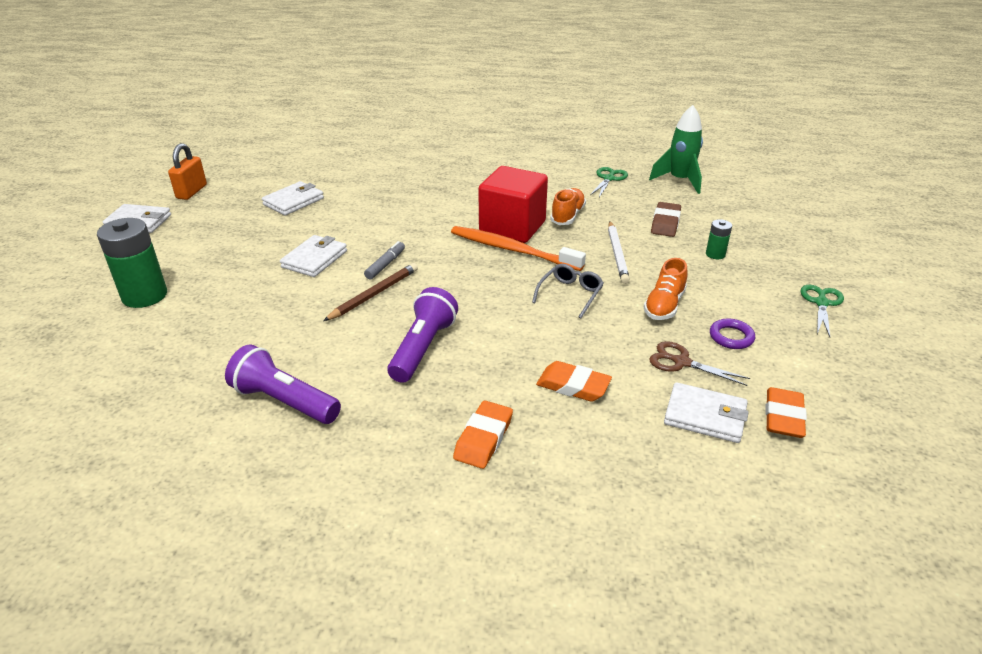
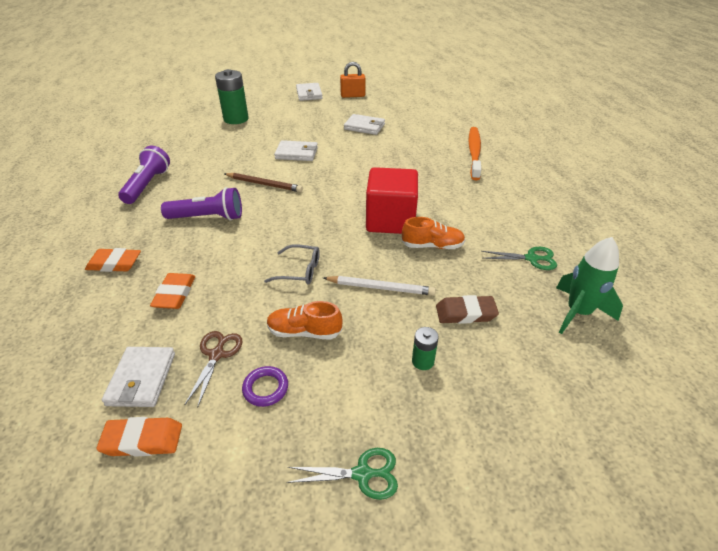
camera: 70 degrees right, 5 degrees up
(385, 265) = (302, 179): grey marker -> none
(512, 250) = (354, 227): orange toothbrush -> orange toothbrush (474, 153)
(617, 254) = (380, 288): white pencil -> white pencil turned 150 degrees counterclockwise

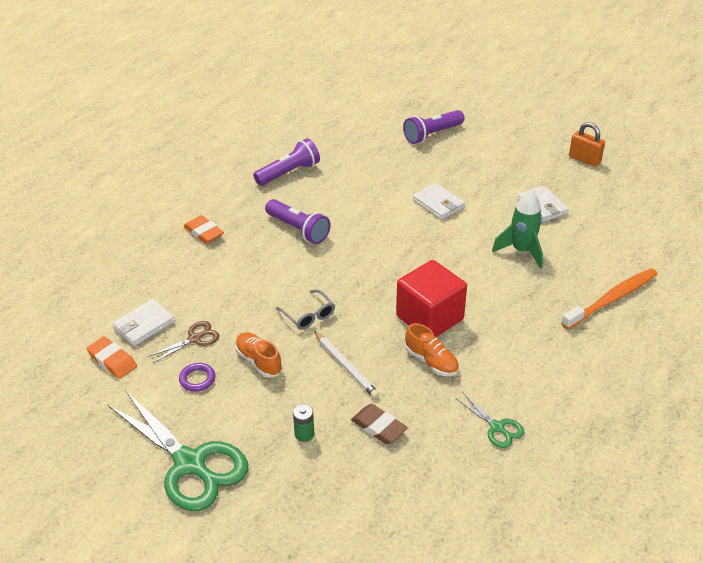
camera: 45 degrees right, 0 degrees up
(175, 294) = (215, 280): orange eraser -> none
(236, 119) = (432, 134): green battery -> purple flashlight
(264, 184) = (373, 222): brown pencil -> none
(309, 94) = (540, 135): white wallet -> none
(362, 474) = (190, 463): green scissors -> green scissors, size x2.16
(578, 312) = (464, 490): green rocket -> green rocket (521, 251)

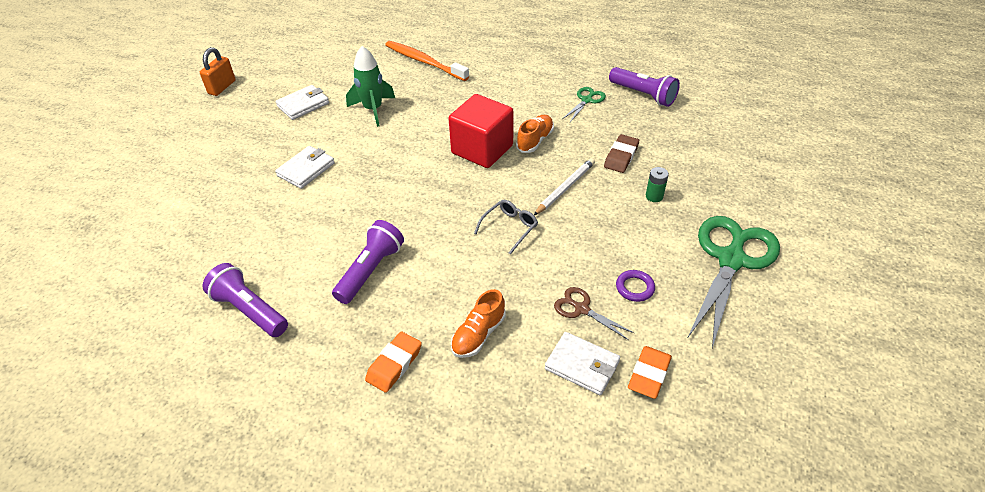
camera: 105 degrees left, 5 degrees up
(259, 361) = (587, 248): orange shoe -> orange shoe (478, 335)
(432, 134) = (164, 195): purple flashlight -> purple flashlight (643, 95)

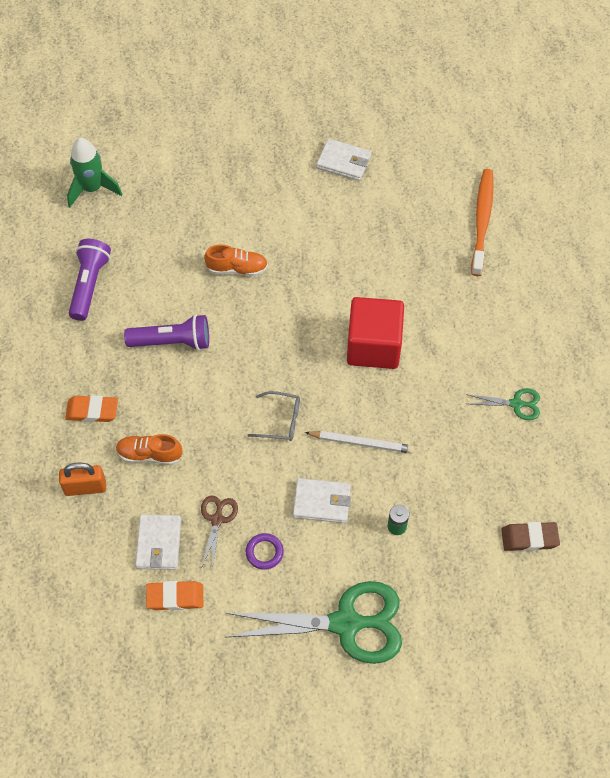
camera: 60 degrees right, 15 degrees up
(222, 87) = (326, 81): orange padlock -> orange padlock (85, 487)
(306, 169) = (259, 222): white wallet -> white wallet (321, 502)
(373, 110) = (374, 222): green rocket -> green rocket (92, 188)
(535, 140) = (416, 385): orange shoe -> orange shoe (237, 268)
(621, 156) = (440, 474): brown eraser -> brown eraser (529, 538)
(643, 95) = (564, 456): purple flashlight -> none

